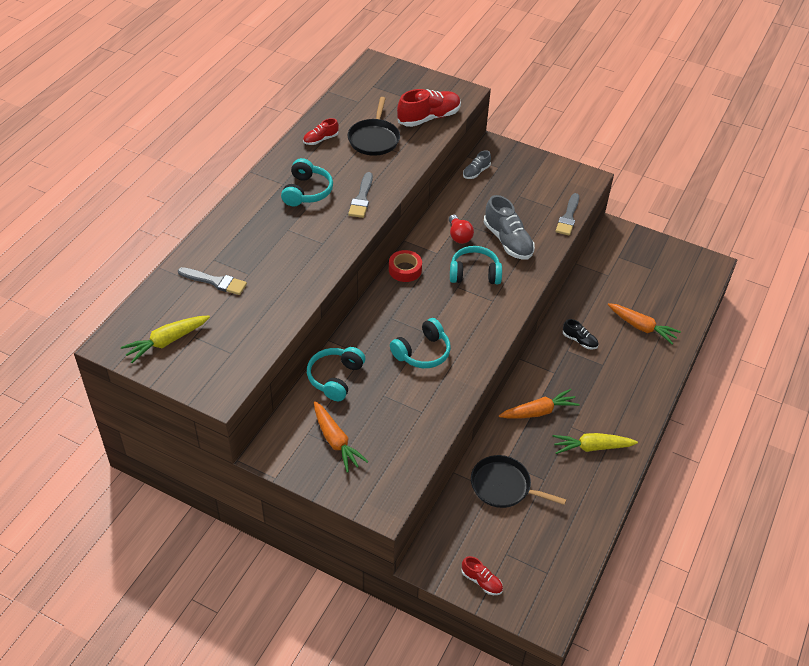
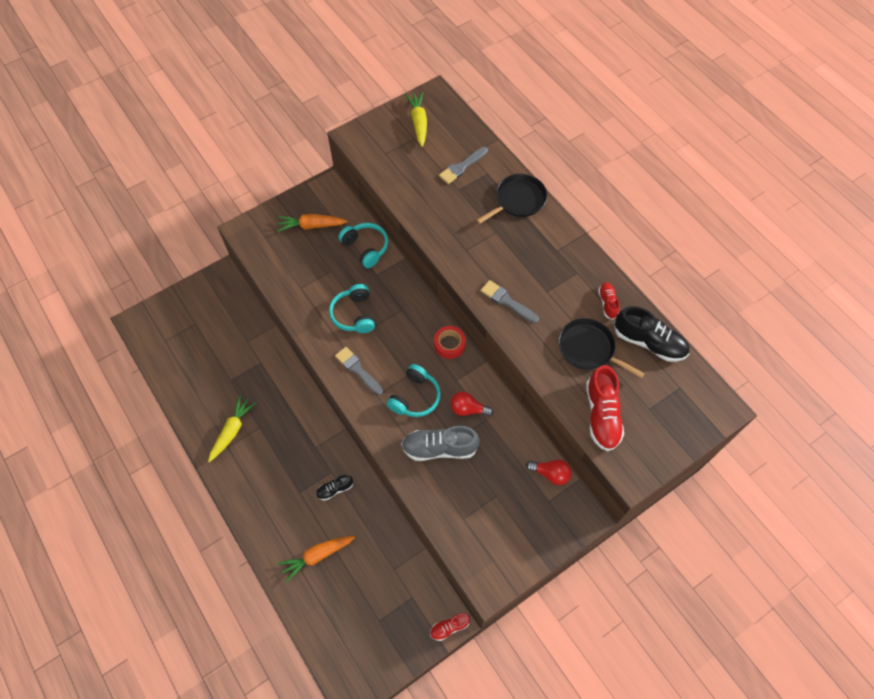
camera: 120 degrees right, 15 degrees up
(306, 191) = (537, 263): turquoise headphones -> none
(343, 109) = (649, 342): none -> black shoe
(476, 172) = (550, 474): grey shoe -> red light bulb
(481, 581) = (188, 299): red shoe -> red shoe (449, 627)
(503, 486) = (243, 350): black pan -> black pan (518, 200)
(538, 411) = (287, 411): orange carrot -> none
(568, 217) = (442, 525): grey brush -> grey brush (357, 369)

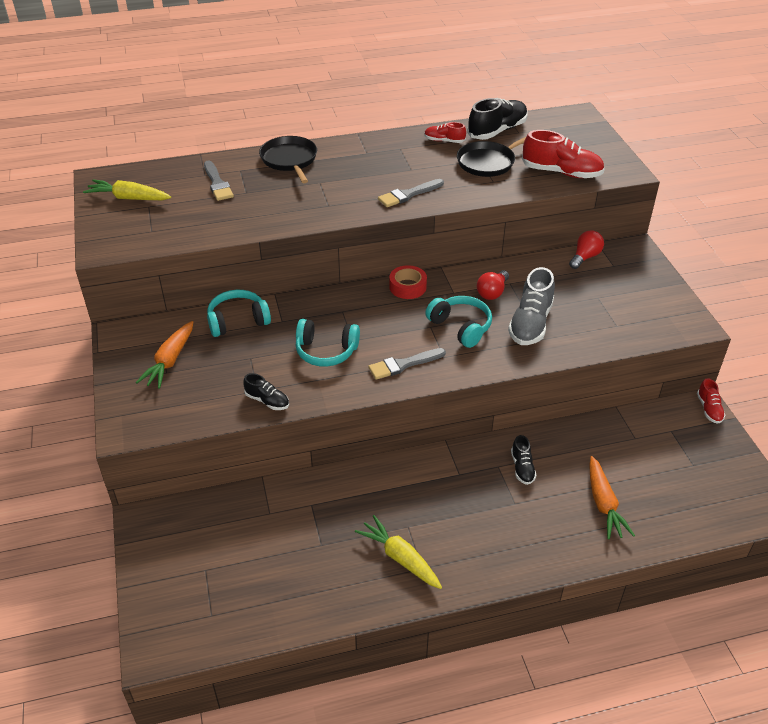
camera: 70 degrees left, 20 degrees down
(293, 297) = (267, 401): none -> black shoe

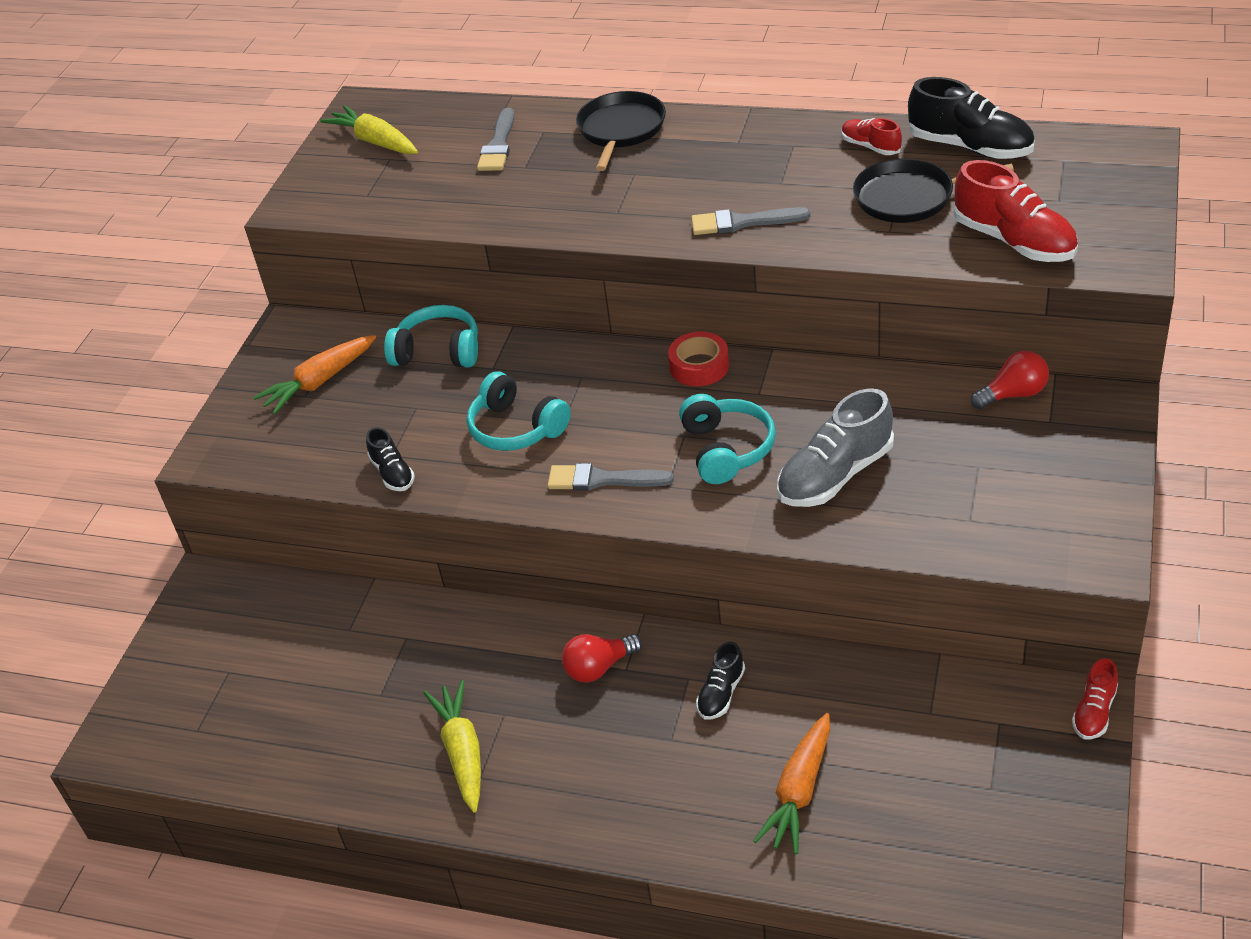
camera: 35 degrees right, 0 degrees up
(492, 292) = (816, 410): red light bulb -> red light bulb (599, 667)
(497, 131) = (970, 147): black shoe -> black shoe turned 45 degrees clockwise

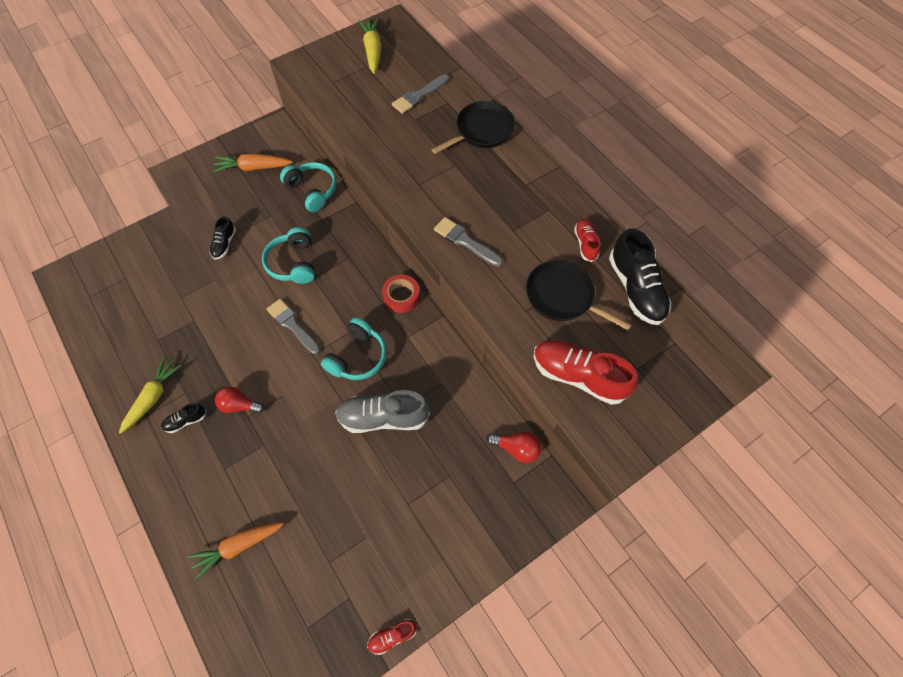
camera: 35 degrees right, 20 degrees up
(721, 693) = (266, 465): black shoe -> black shoe (186, 421)
(1014, 241) = (578, 376): red shoe -> red shoe turned 120 degrees clockwise

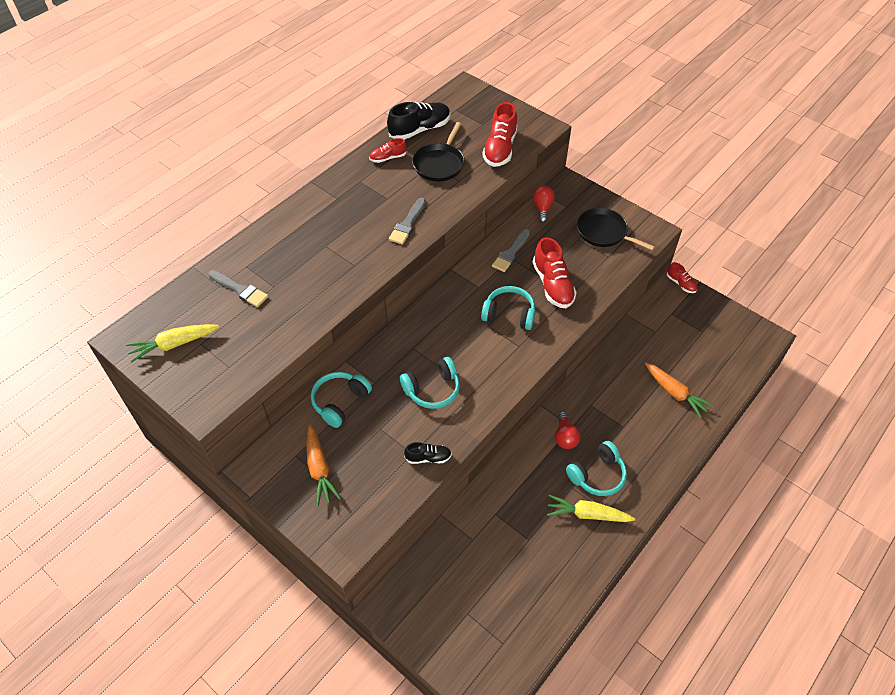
camera: 105 degrees left, 10 degrees down
(186, 421) = (597, 475): black shoe -> turquoise headphones
(292, 325) = (497, 369): grey brush -> grey brush (511, 253)
(383, 417) = (552, 285): grey shoe -> red shoe
(401, 296) = (442, 300): red tape -> none
(482, 130) = (279, 235): black pan -> black pan (604, 232)

